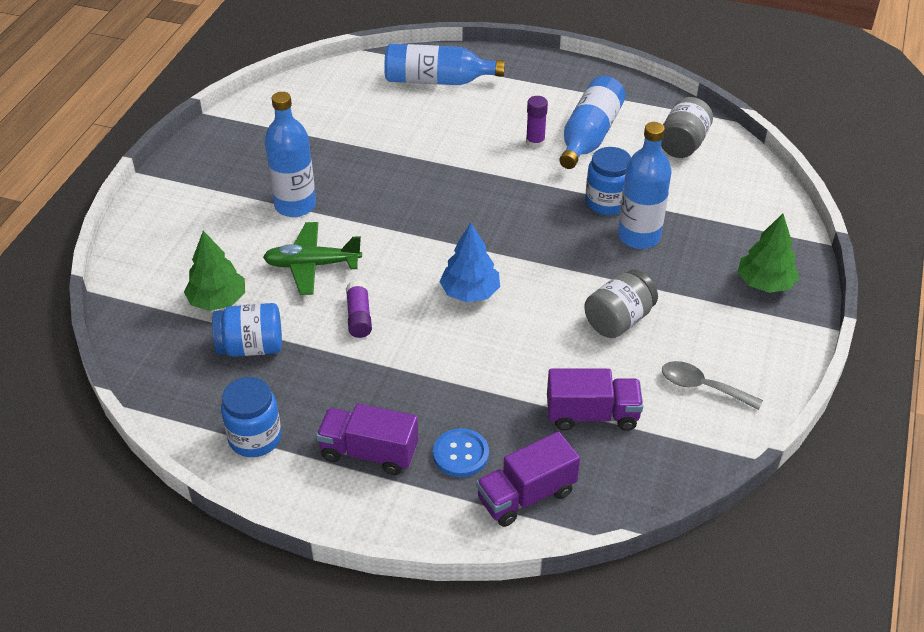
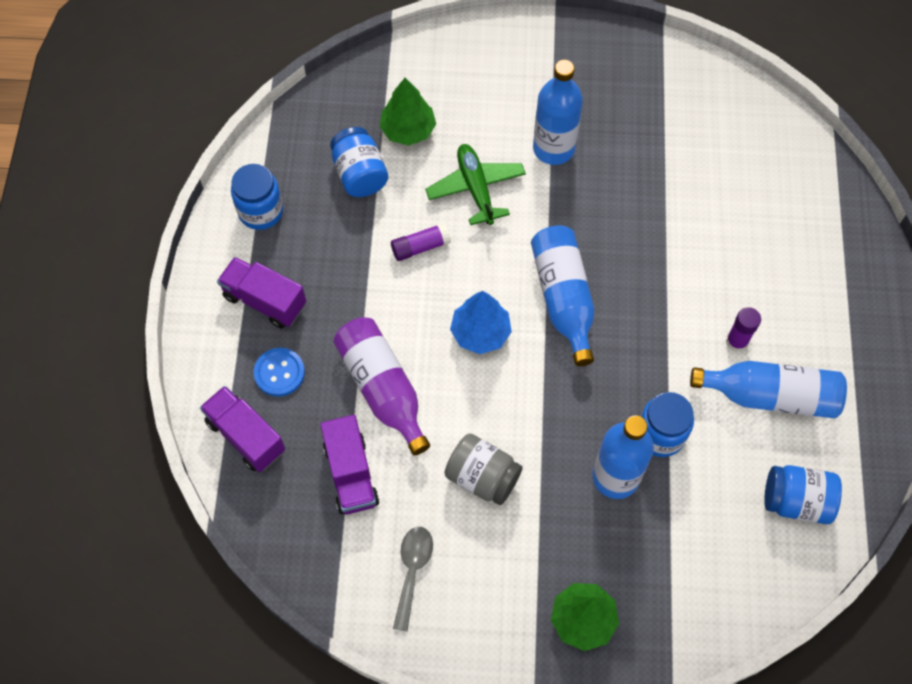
camera: 75 degrees right, 20 degrees up
(369, 452) = (265, 301): purple truck -> purple truck turned 60 degrees counterclockwise
(437, 81) = (808, 218): blue bottle -> blue bottle (563, 298)
(506, 374) = (382, 389): none -> purple bottle
(683, 144) = (796, 501): grey jar -> blue jar

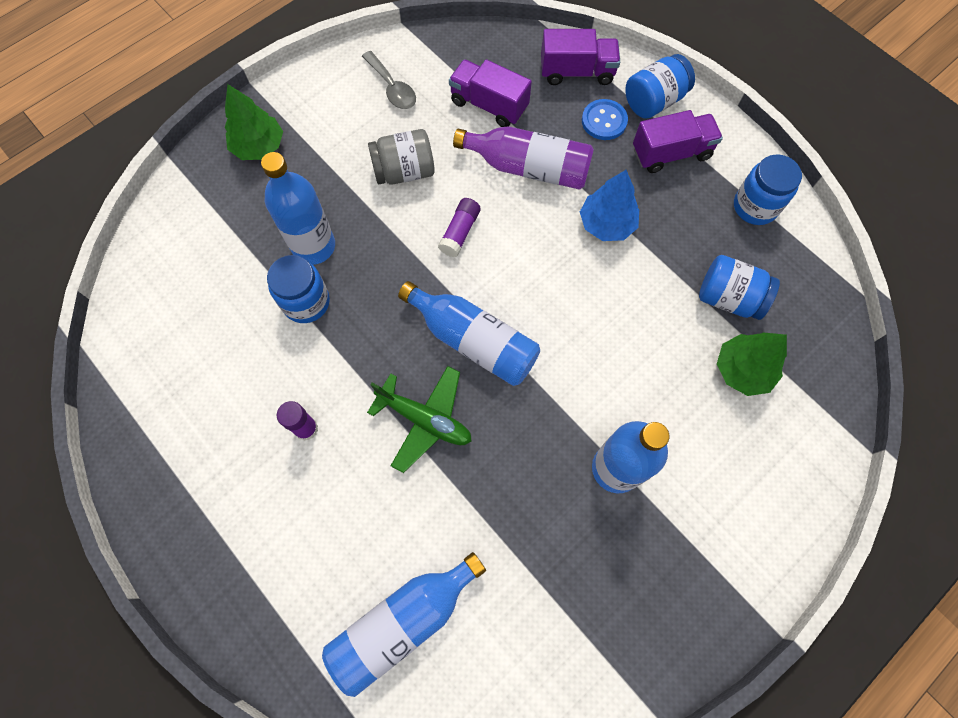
camera: 135 degrees right, 5 degrees up
(420, 247) = (618, 283): purple glue stick -> purple glue stick (460, 232)
(476, 188) = (634, 369): green plane -> green plane (425, 420)
(480, 332) = (506, 261): blue tree -> blue tree (607, 224)
(770, 396) = (244, 406): blue bottle -> blue bottle (403, 622)
(796, 501) = (164, 340): blue jar -> blue jar (654, 101)

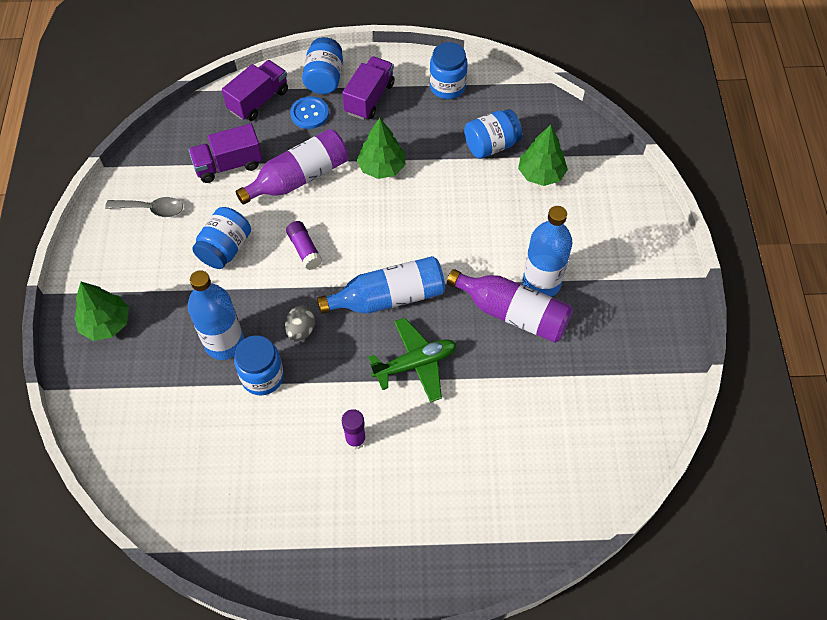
camera: 50 degrees left, 10 degrees down
(377, 295) = (301, 330): none -> grey egg
(403, 622) = (535, 469): blue bottle -> none
(404, 171) = (225, 249): grey jar -> blue jar
(557, 467) = (513, 313): none -> purple bottle
(607, 224) = (382, 167): blue tree -> green tree

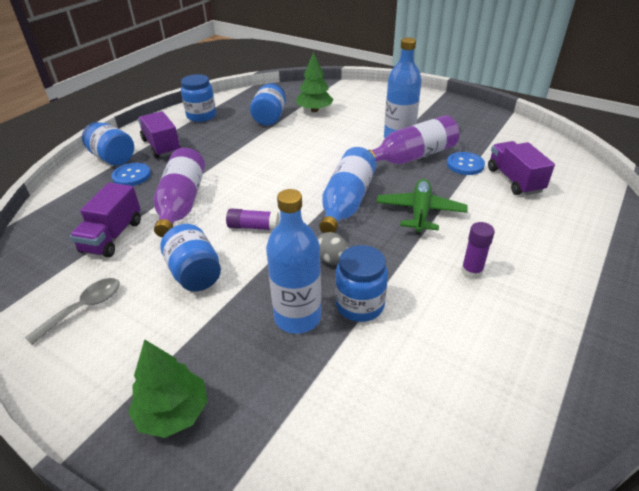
camera: 55 degrees left, 20 degrees down
(258, 100) = (78, 195): purple truck -> purple truck (514, 180)
(382, 167) = (227, 163): green tree -> none
(533, 368) = (465, 165): none -> blue button

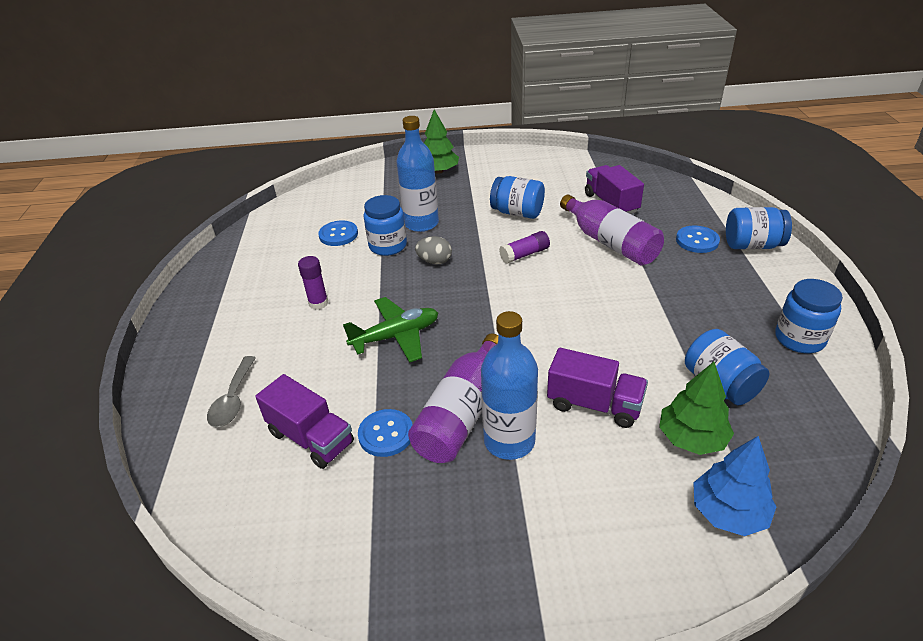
camera: 145 degrees right, 0 degrees up
(84, 308) = (550, 174): grey spoon -> grey spoon (233, 400)
(161, 146) = (742, 278): purple truck -> purple truck (594, 404)
(336, 93) = (728, 512): none -> blue tree
(346, 202) = (475, 312): blue bottle -> none
(404, 358) = (338, 235): none -> blue button
(420, 212) = (396, 336): green plane -> green plane turned 90 degrees counterclockwise

